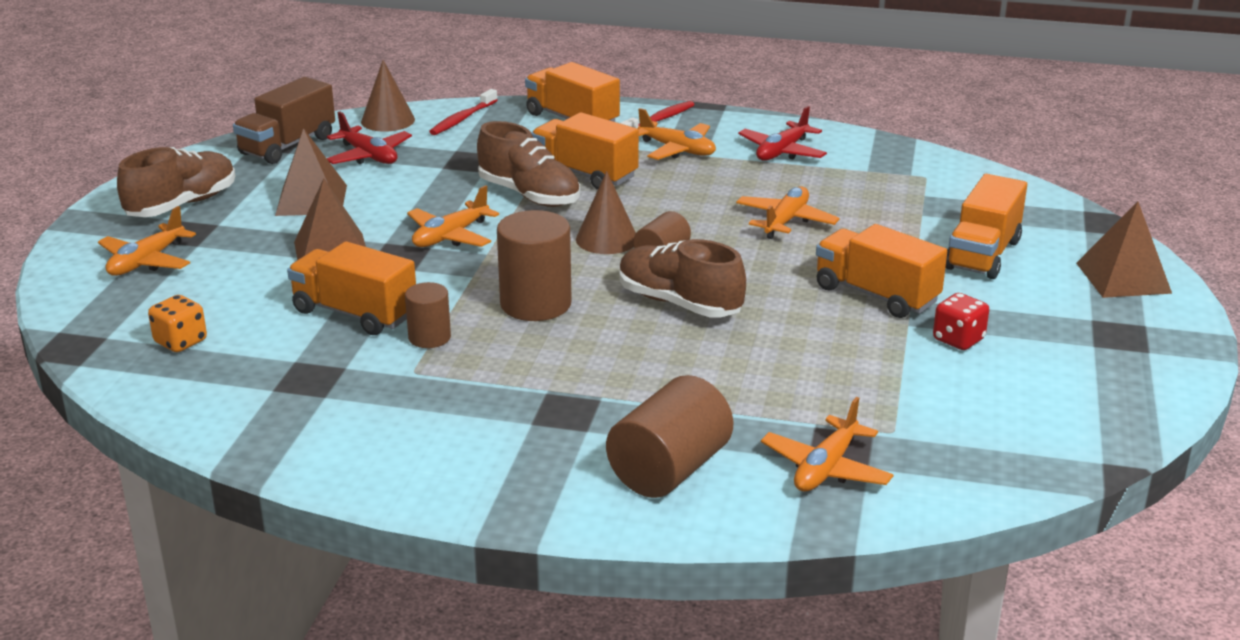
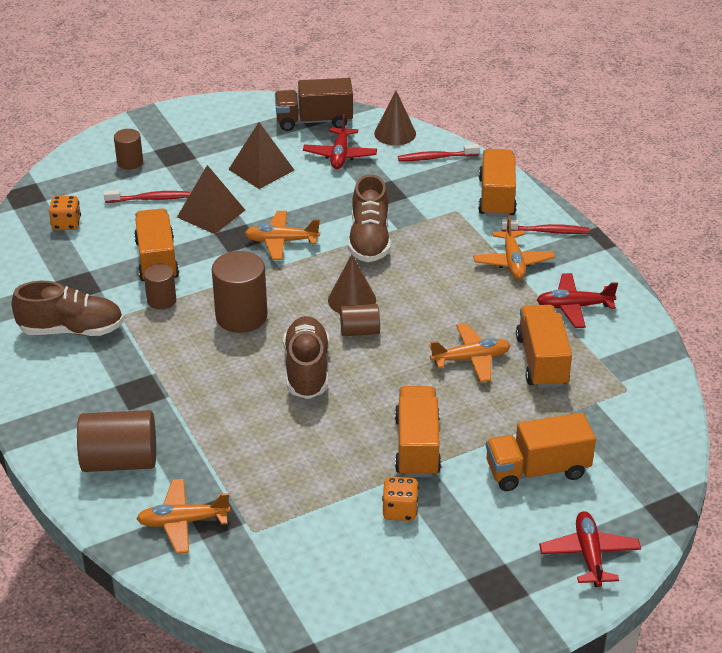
camera: 50 degrees right, 10 degrees up
(147, 261) = (130, 162): orange plane -> brown cylinder
(182, 205) = (201, 133): brown shoe -> brown shoe (71, 330)
(236, 276) = (149, 199): none -> red toothbrush
(584, 174) = (426, 244): orange truck -> orange truck (542, 361)
(958, 340) = (400, 510): red dice -> orange dice
(1123, 278) = (589, 555): brown pyramid -> red plane

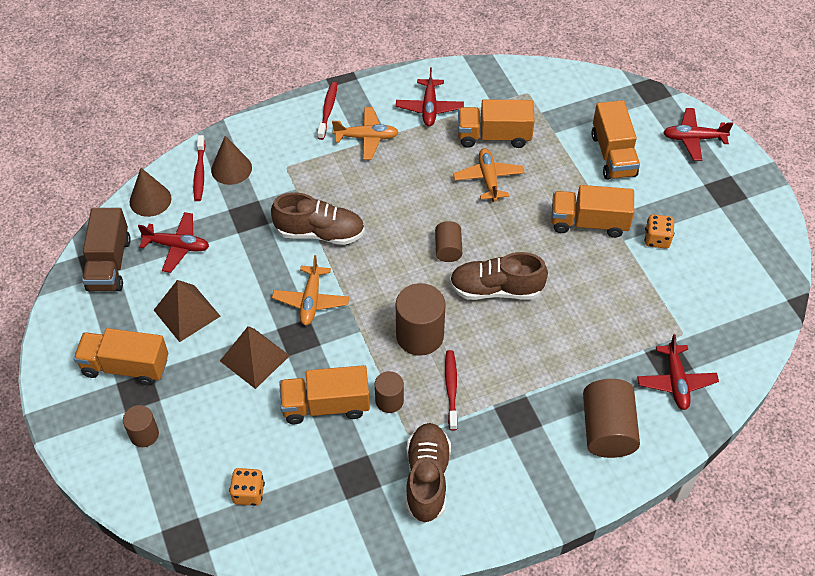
camera: 85 degrees left, 15 degrees up
(149, 199) = (218, 414): red toothbrush -> red toothbrush (451, 389)
(183, 522) = (676, 381): orange plane -> red plane
(352, 300) = (405, 252): brown cone -> brown cone (231, 168)
(496, 197) = (272, 137): orange truck -> orange truck (126, 366)

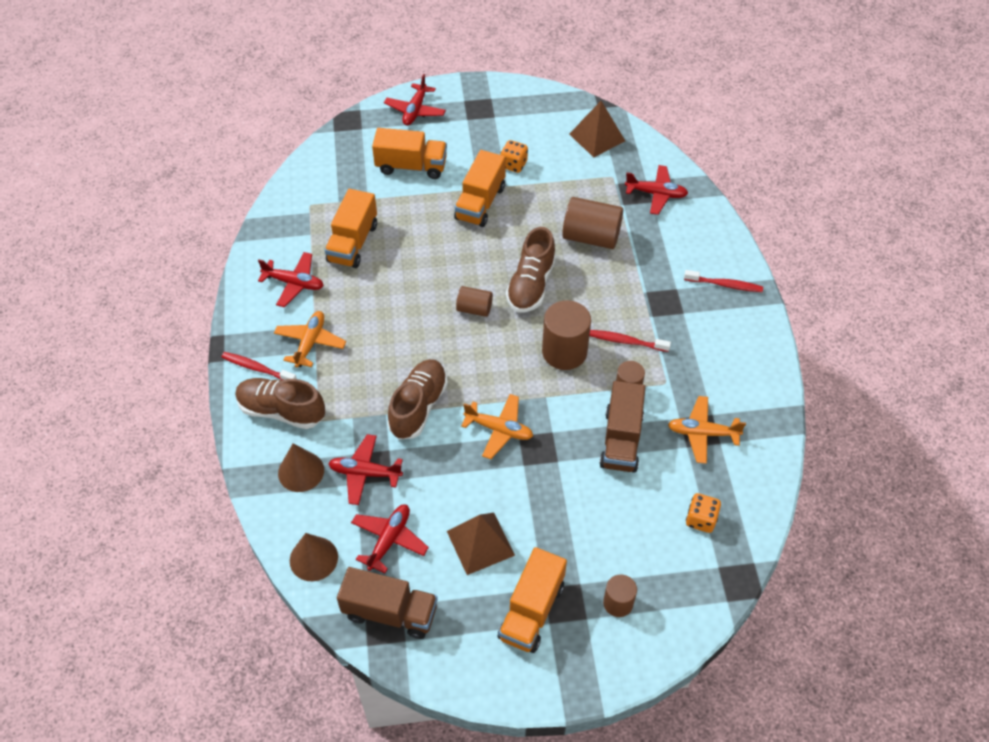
camera: 75 degrees left, 0 degrees up
(200, 172) = (293, 503): red toothbrush -> red toothbrush (724, 285)
(240, 212) = (365, 473): none -> red plane
(254, 358) = (553, 490): brown pyramid -> brown pyramid (597, 137)
(326, 405) = (621, 440): orange truck -> brown truck
(427, 478) = (711, 379): brown shoe -> brown shoe (281, 411)
(488, 179) = (403, 259): orange plane -> orange plane (702, 433)
(607, 430) = (690, 248): brown cylinder -> brown cylinder (591, 237)

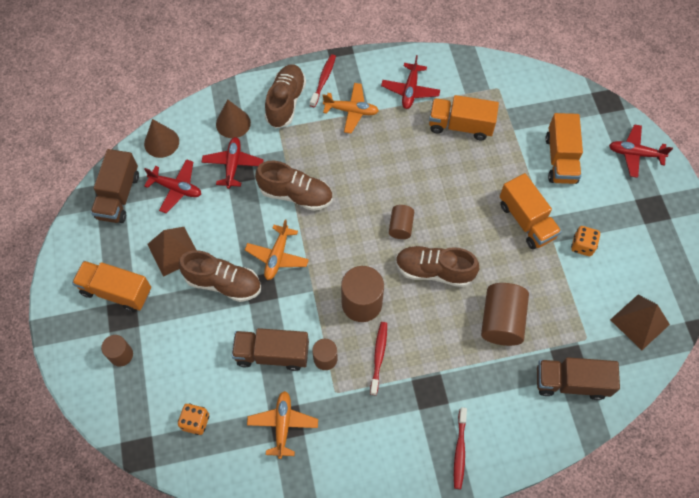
camera: 85 degrees right, 10 degrees up
(480, 203) = (526, 220): orange truck -> orange truck turned 135 degrees counterclockwise
(529, 487) = (223, 283): none -> brown shoe
(656, 194) = (571, 382): red plane -> brown truck

